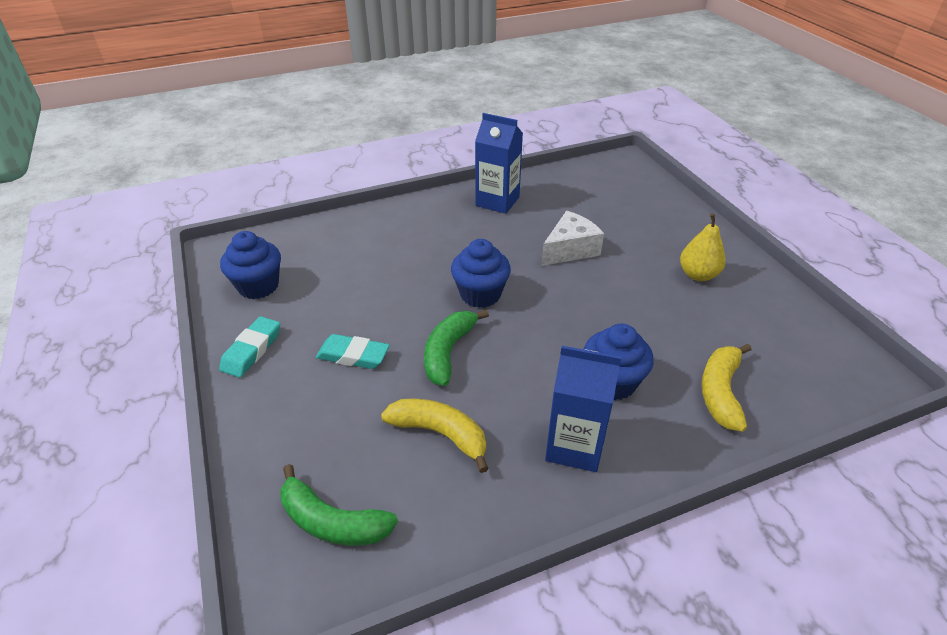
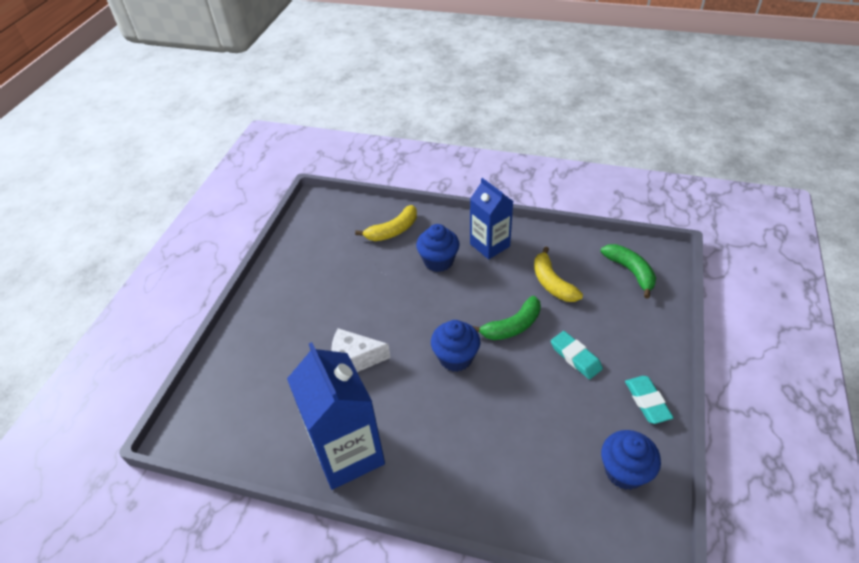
camera: 140 degrees left, 5 degrees up
(252, 350) = (647, 401): turquoise eraser -> turquoise eraser turned 75 degrees counterclockwise
(497, 201) = (348, 453): blue carton -> blue carton, size x1.53
(698, 275) = (305, 291): yellow pear -> none

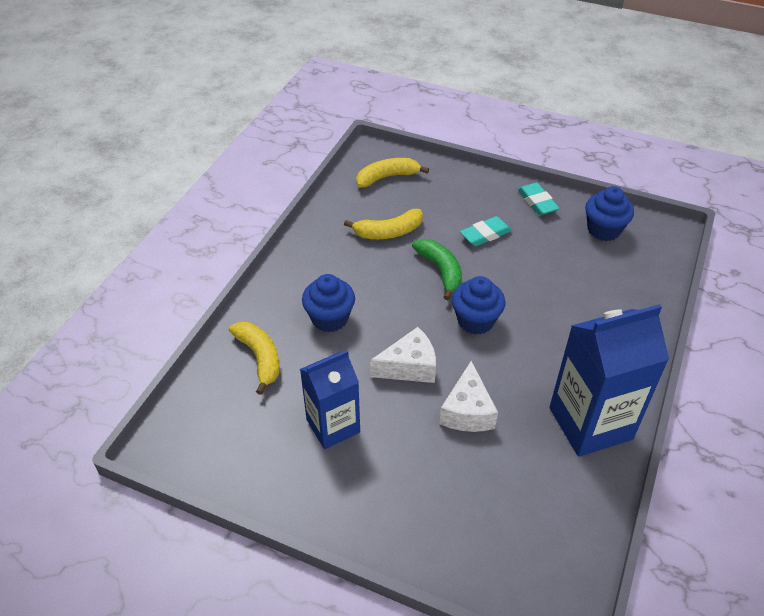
camera: 85 degrees left, 0 degrees up
(396, 317) = (409, 367): none -> white cheese
(489, 245) = (317, 270): blue carton -> blue carton (333, 426)
(630, 271) = (387, 177): green banana -> yellow banana
(647, 401) = (537, 202): turquoise eraser -> turquoise eraser turned 75 degrees clockwise

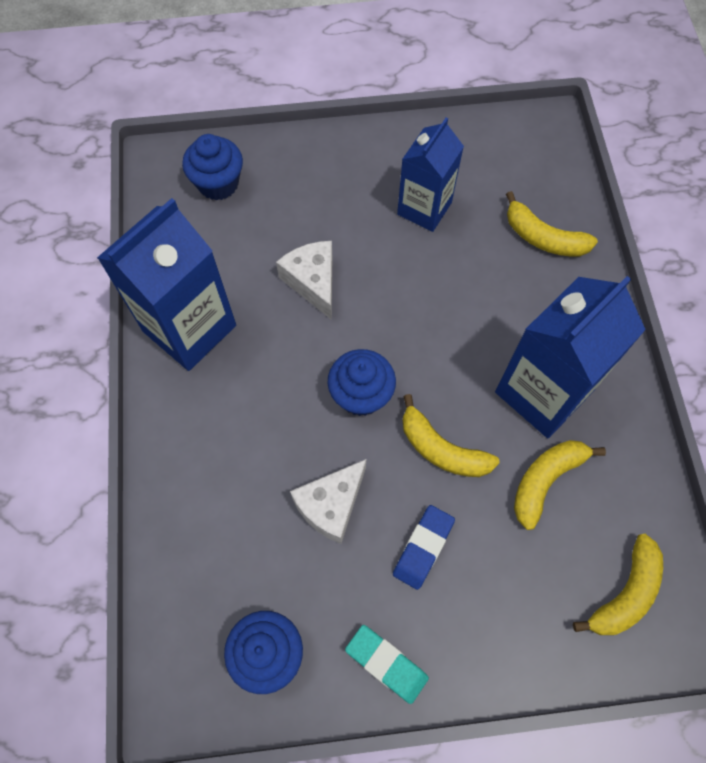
camera: 150 degrees right, 20 degrees up
(330, 318) = (514, 316): blue cupcake -> blue cupcake (218, 183)
(351, 270) = (543, 392): none -> blue carton
(409, 367) = (396, 301): white cheese -> white cheese (331, 505)
(440, 271) = (442, 449): green banana -> yellow banana
(485, 234) = (423, 548): turquoise eraser -> blue eraser

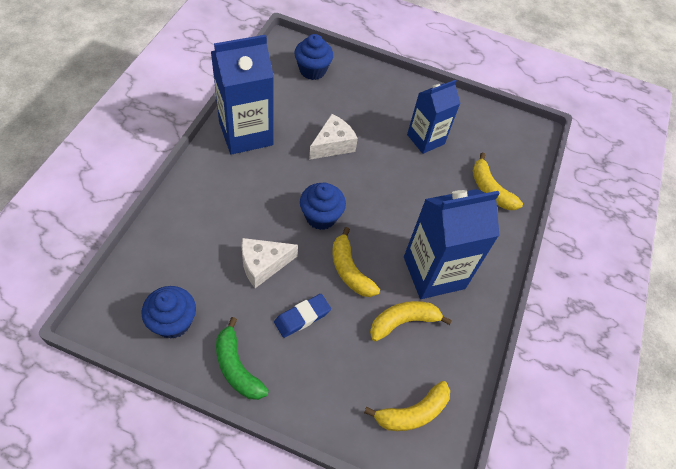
camera: 20 degrees right, 10 degrees down
(313, 282) = (333, 145): white cheese -> white cheese turned 45 degrees clockwise
(386, 664) = (237, 367): turquoise eraser -> green banana

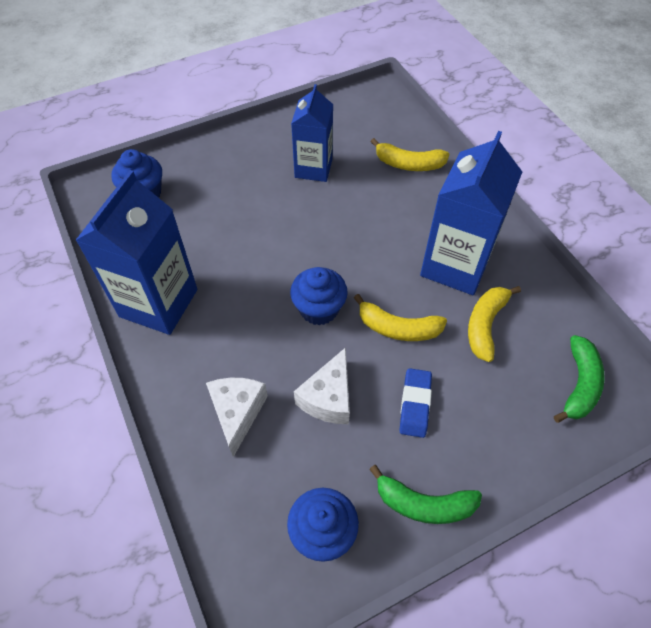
camera: 40 degrees left, 0 degrees up
(333, 145) = (248, 241): white cheese -> white cheese (237, 413)
(412, 412) = (579, 384): yellow banana -> green banana

